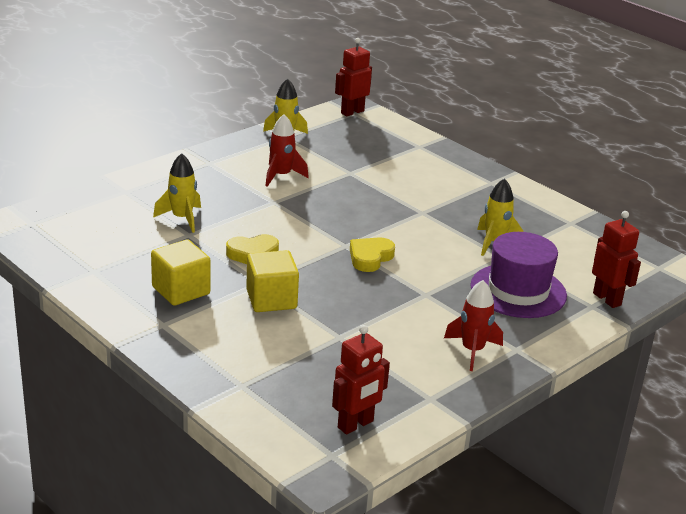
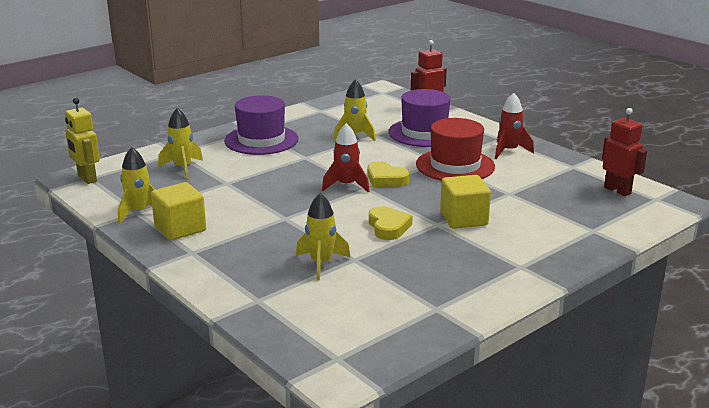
camera: 85 degrees left, 5 degrees down
(181, 290) = (461, 260): yellow cube -> yellow cube (180, 228)
(281, 176) = (229, 214): red rocket -> red rocket (346, 185)
(352, 112) = (87, 178): red robot -> yellow robot
(382, 151) = (182, 168): none -> yellow rocket
(416, 305) = (455, 165): none -> red hat
(464, 188) = (261, 140): none -> purple hat

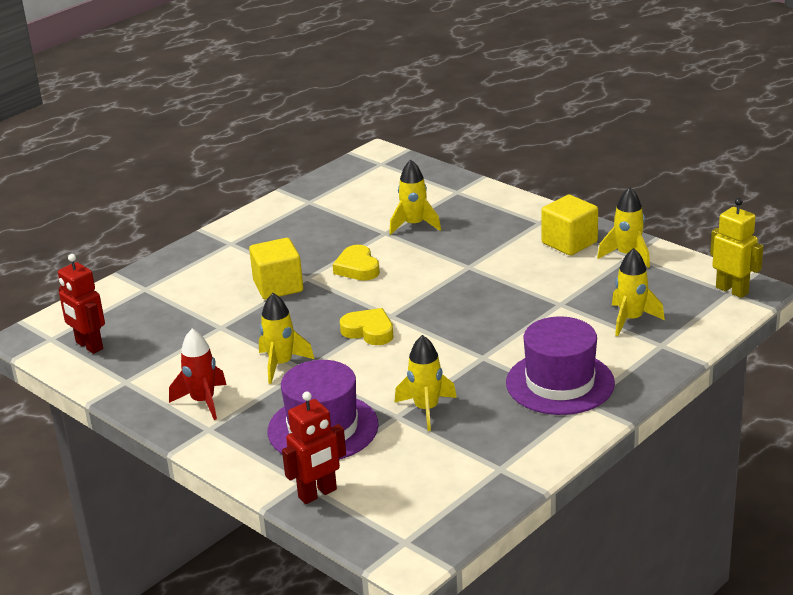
camera: 175 degrees right, 5 degrees up
(346, 185) = (415, 316): red rocket -> none
(455, 165) = (281, 364): red hat -> yellow rocket

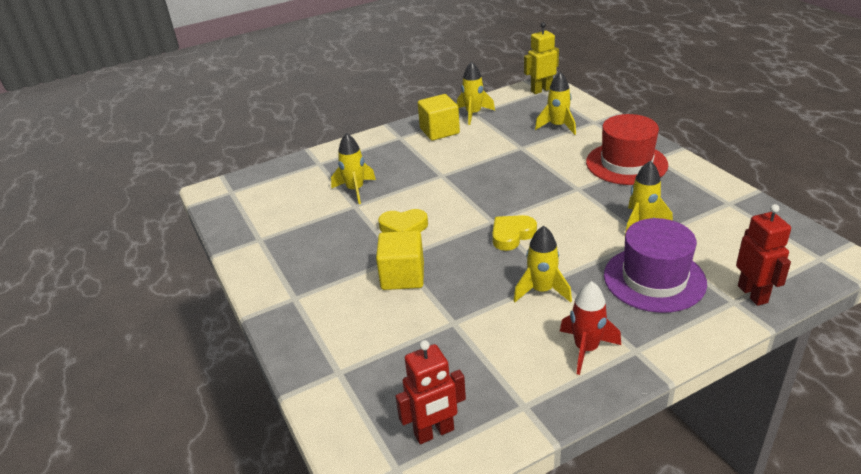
camera: 70 degrees left, 5 degrees up
(560, 383) = (626, 163): purple hat -> red hat

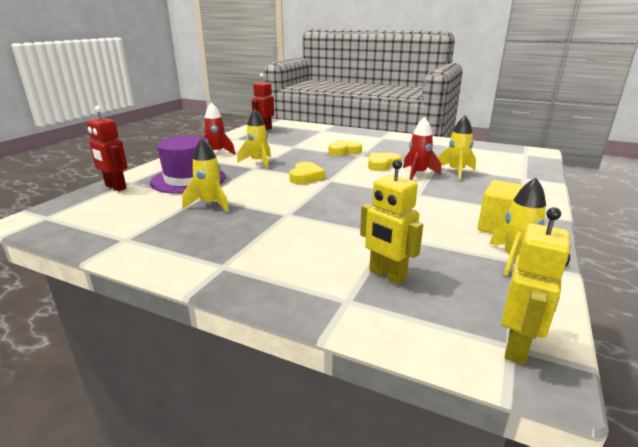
camera: 140 degrees right, 10 degrees down
(395, 199) = (418, 174): none -> red rocket
(402, 276) = (344, 151): yellow cube -> yellow heart
(558, 126) = (387, 275): yellow rocket -> yellow robot
(626, 163) = (255, 250): red hat -> none

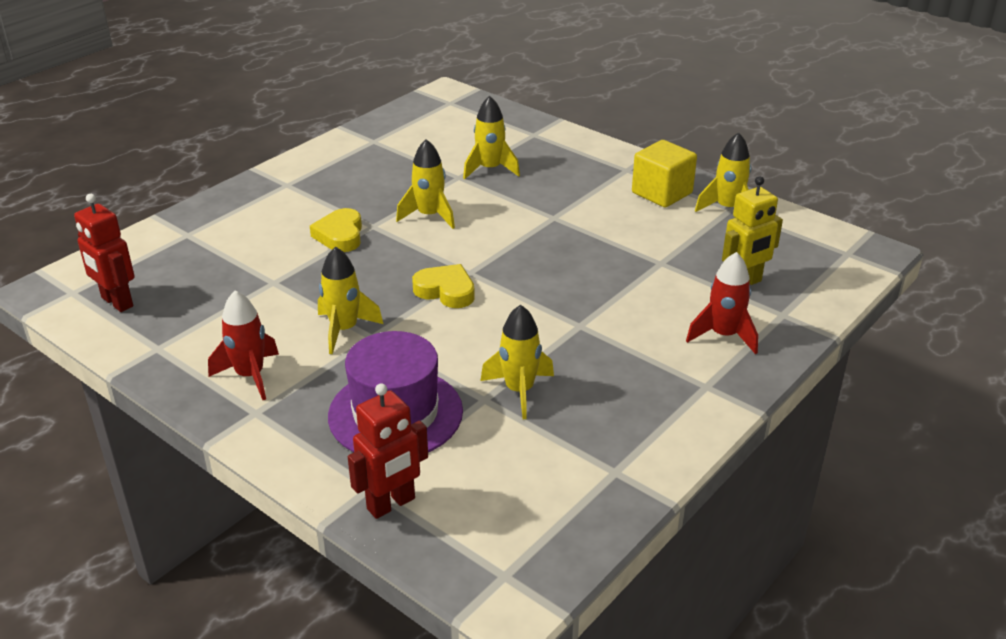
camera: 75 degrees left, 10 degrees up
(382, 165) = (429, 216): yellow heart -> yellow rocket
(418, 174) = (484, 198): red rocket -> red rocket (723, 335)
(517, 347) = (849, 251): yellow robot -> none

